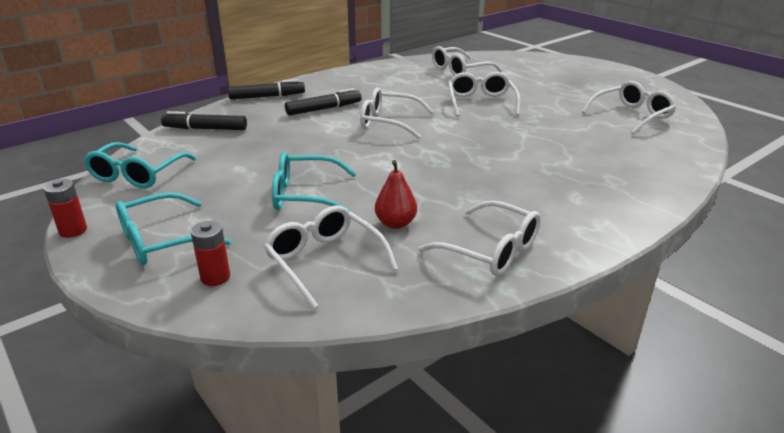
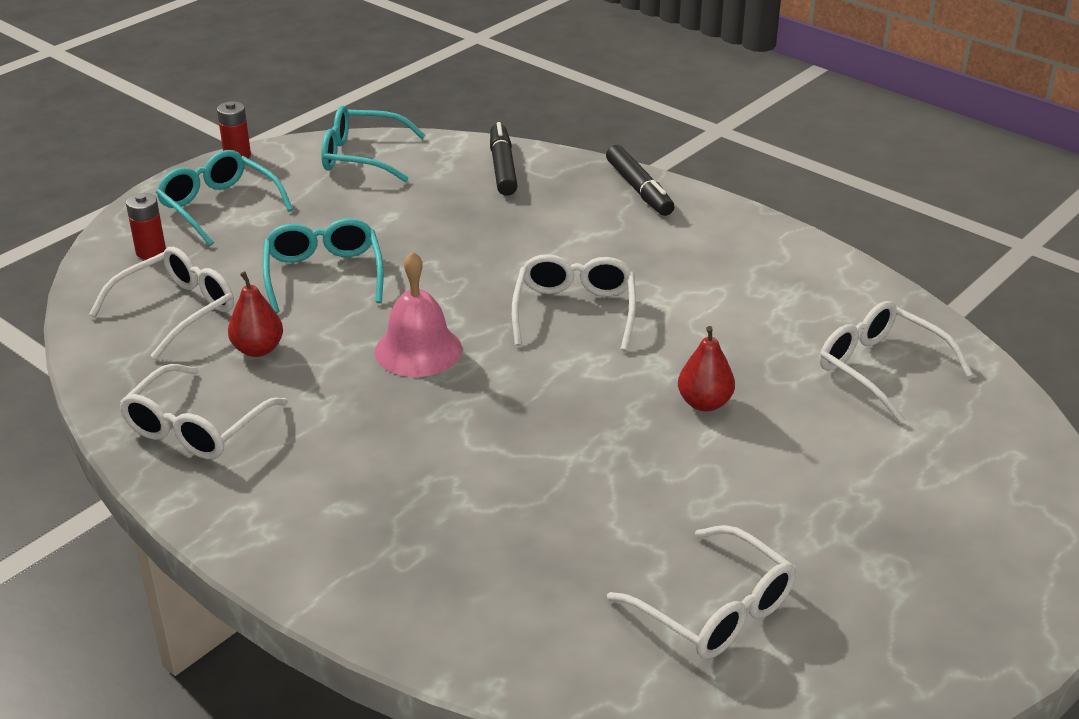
camera: 80 degrees right, 5 degrees up
(324, 109) = (608, 245): black marker -> none
(414, 167) = (418, 350): none -> pink bell
(481, 102) = (704, 403): white glasses -> red pear

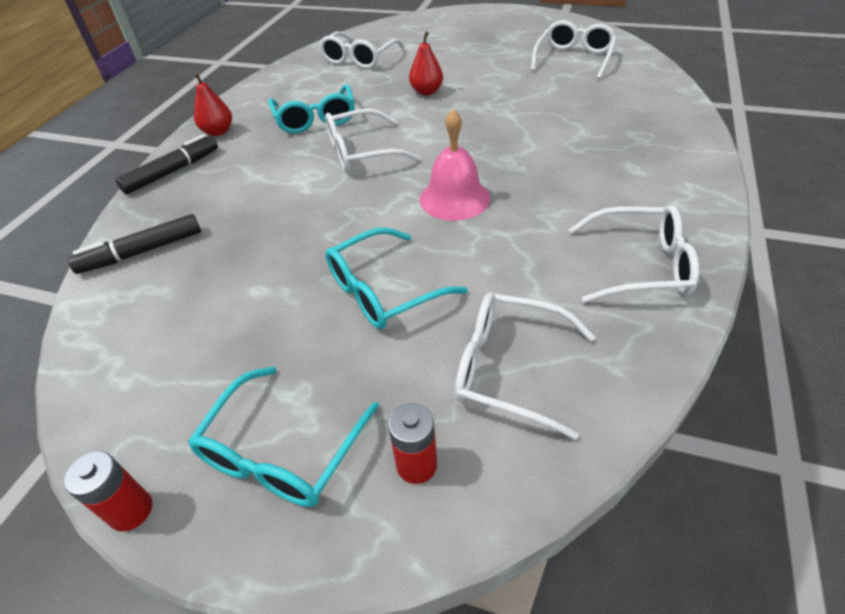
camera: 110 degrees left, 10 degrees up
(258, 349) = (520, 279): red pear -> red pear (218, 132)
(362, 156) = (124, 367): turquoise glasses -> turquoise glasses (315, 119)

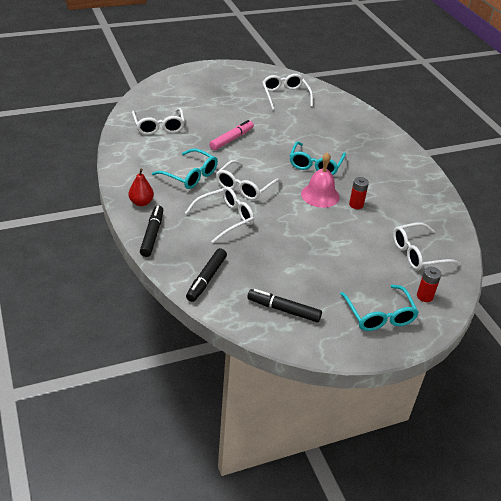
camera: 45 degrees left, 5 degrees down
(131, 511) = (355, 357): red battery -> red battery (356, 204)
(160, 349) = (283, 310): none -> black marker
(383, 291) = (341, 247): turquoise glasses -> turquoise glasses (315, 165)
(426, 92) = (231, 139): red pear -> pink marker
(640, 265) = (421, 197): white glasses -> white glasses (225, 218)

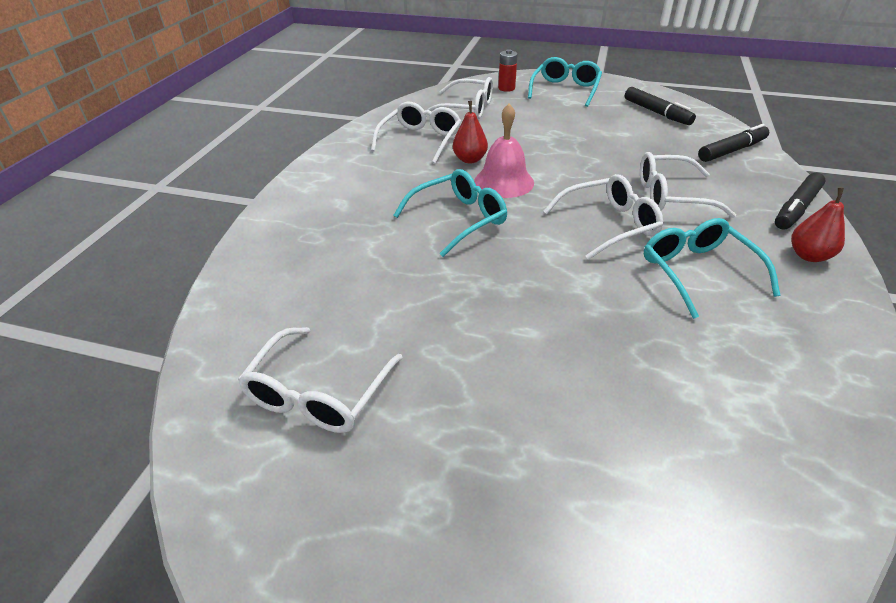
camera: 140 degrees left, 0 degrees up
(159, 127) = (729, 423): white glasses -> white glasses (420, 140)
(231, 139) = (564, 317): pink marker -> none
(356, 204) = (469, 159): red battery -> red pear

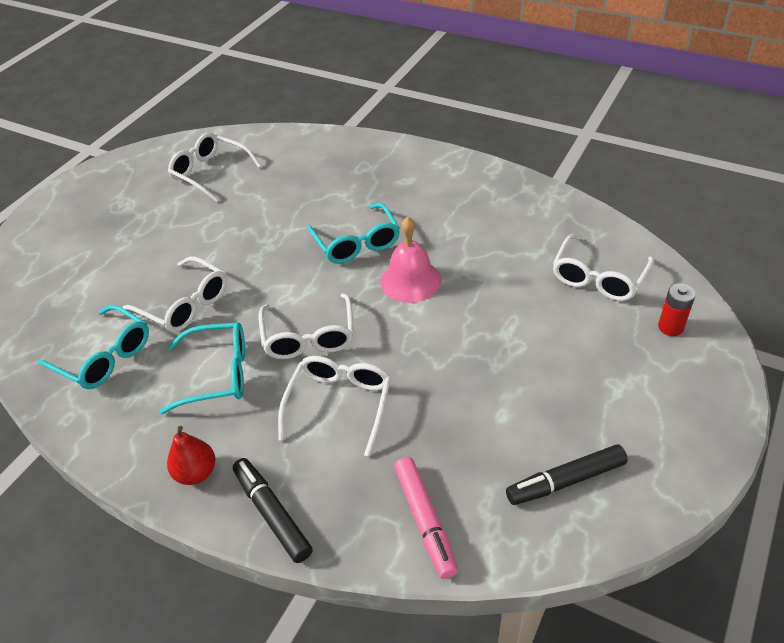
camera: 105 degrees right, 5 degrees up
(420, 140) = (516, 233): white glasses -> white glasses (185, 304)
(469, 159) = (463, 263): red pear -> none
(565, 90) = (664, 393): turquoise glasses -> turquoise glasses (104, 357)
(731, 150) = (425, 520): black marker -> pink marker

